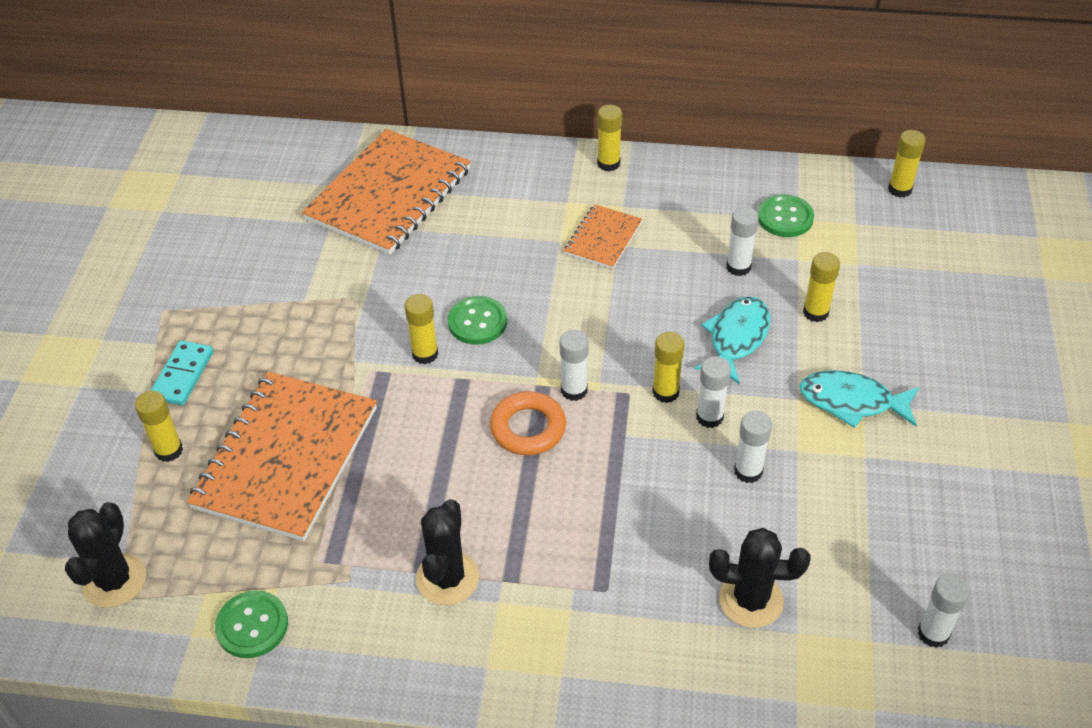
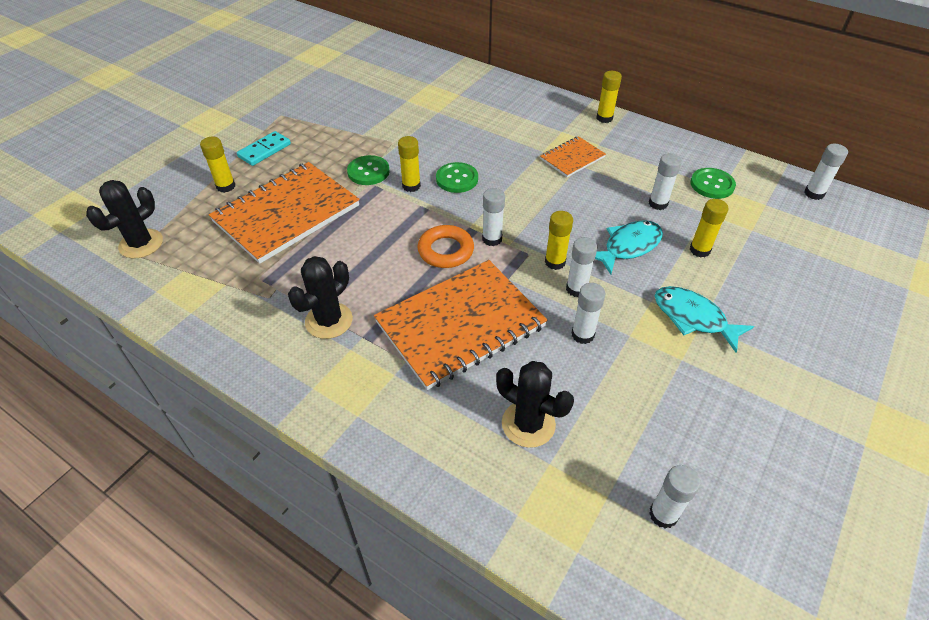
camera: 25 degrees right, 0 degrees up
(252, 625) = (193, 300): green button -> green button (368, 172)
(388, 195) = (452, 95): orange notebook -> orange notebook (460, 324)
(900, 189) = (814, 193): yellow glue stick -> white glue stick

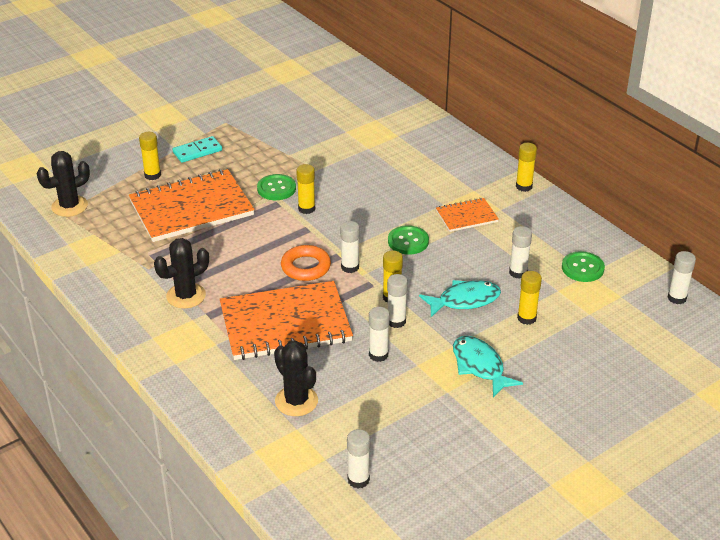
camera: 20 degrees right, 10 degrees down
(457, 179) = (350, 211): green button -> green button (408, 241)

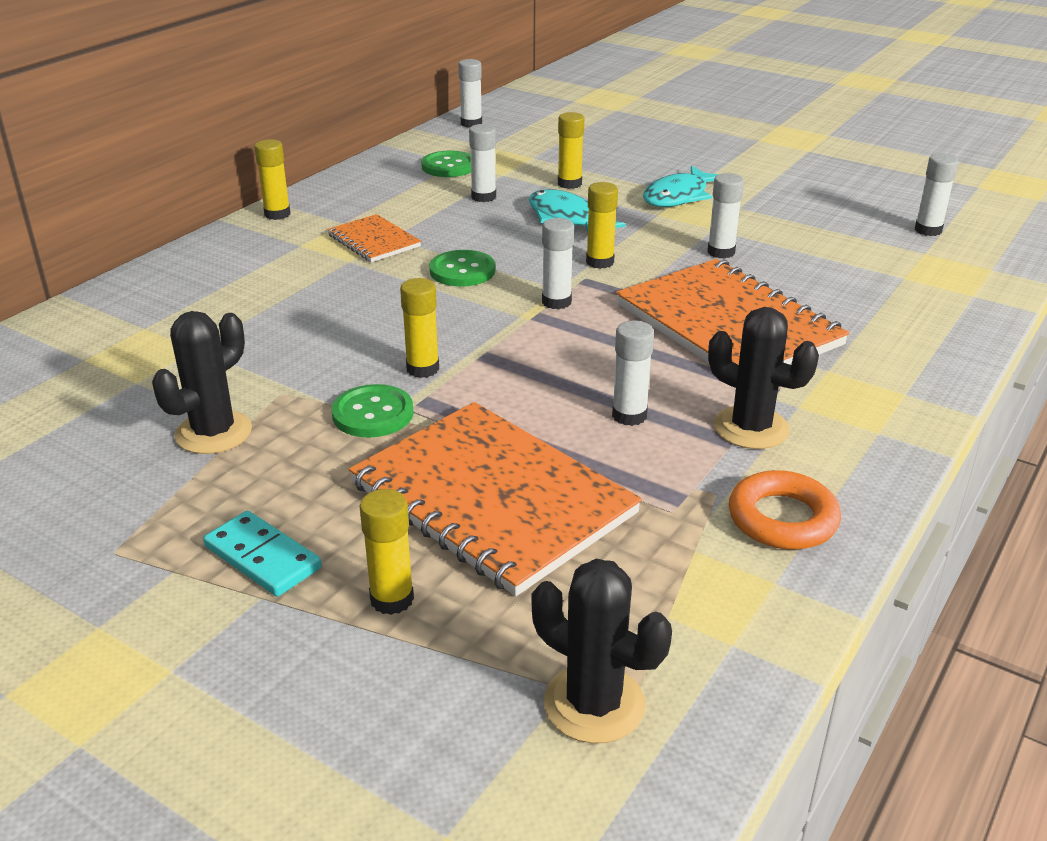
camera: 110 degrees left, 5 degrees down
(296, 401) = (861, 286): black cactus -> black cactus (213, 433)
(306, 267) = (584, 336): orange ring -> orange ring (782, 518)
(396, 321) = (646, 252): white glue stick -> white glue stick (629, 415)

